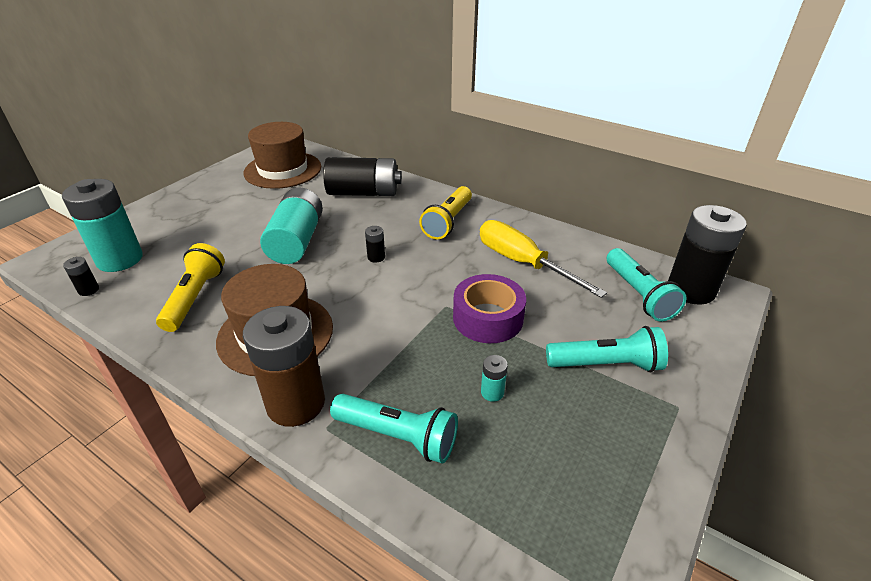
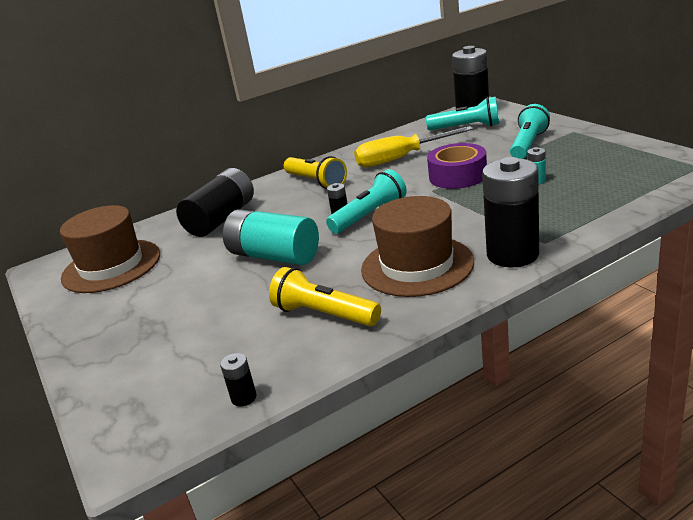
camera: 60 degrees left, 10 degrees down
(120, 259) = (195, 378): turquoise battery -> none
(296, 403) = (512, 255): brown battery -> black battery
(397, 436) = (564, 215): turquoise flashlight -> turquoise flashlight (369, 215)

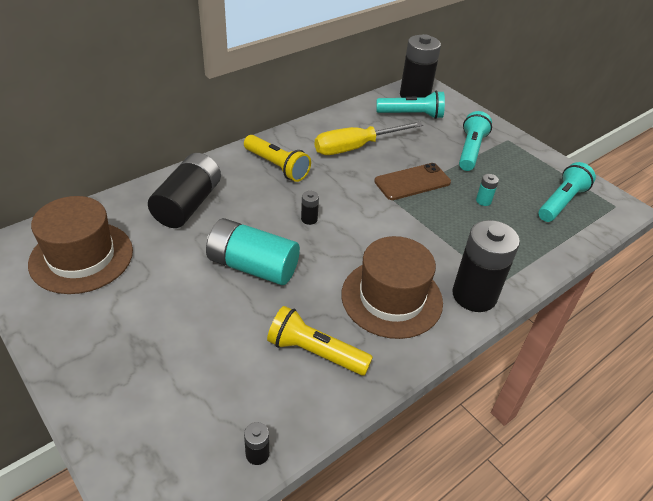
camera: 15 degrees left, 15 degrees up
(369, 215) = (337, 223): turquoise flashlight -> turquoise flashlight (561, 202)
(458, 176) = (412, 182): purple tape -> brown phone

